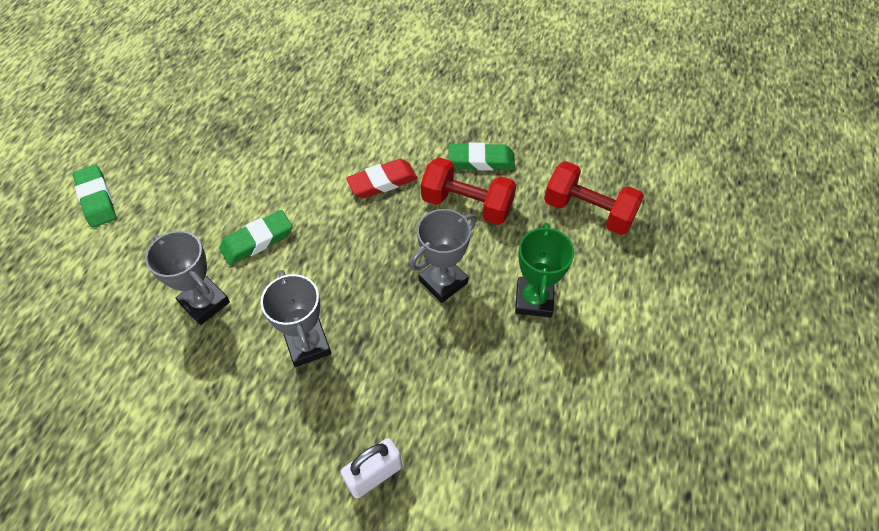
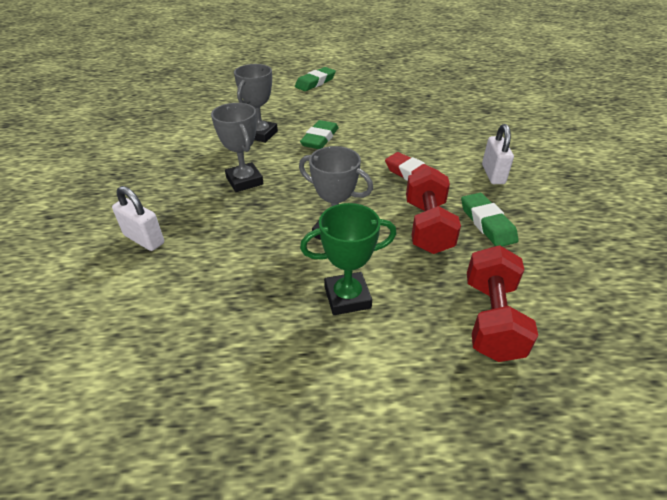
camera: 70 degrees right, 15 degrees down
(257, 240) = (320, 138): green eraser -> green eraser turned 75 degrees clockwise
(308, 345) = (244, 181): grey trophy -> grey trophy turned 75 degrees counterclockwise
(413, 121) = (493, 174): none -> white padlock

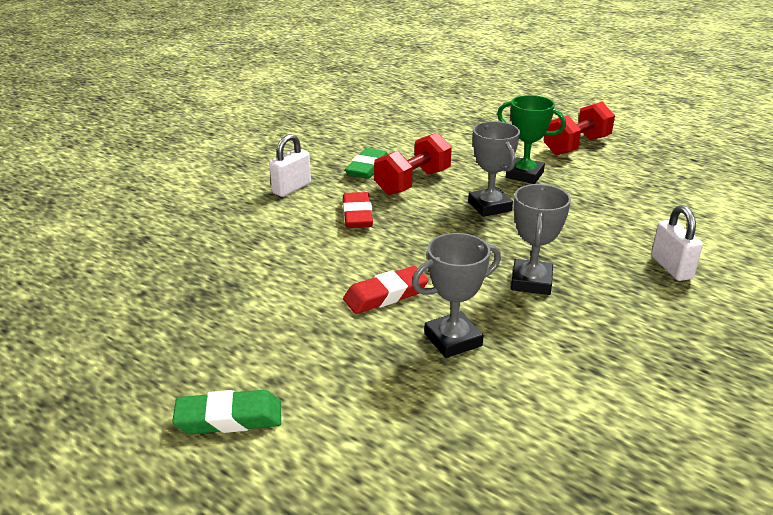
camera: 140 degrees left, 10 degrees down
(320, 138) = (385, 295): green eraser -> red eraser
(491, 319) = (451, 140): red dumbbell -> red dumbbell (576, 146)

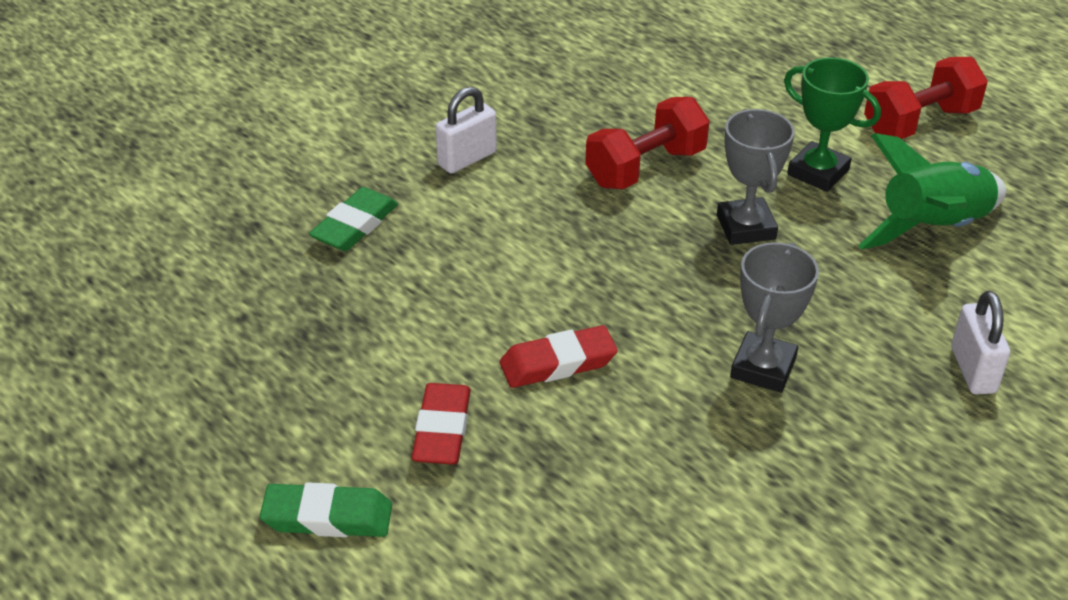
camera: 10 degrees right, 10 degrees up
(357, 215) = (550, 220): red eraser -> red eraser (442, 430)
(367, 168) = (585, 132): green eraser -> green eraser (355, 225)
(453, 340) = (628, 445): grey trophy -> none
(609, 196) = (932, 228): none -> green rocket

